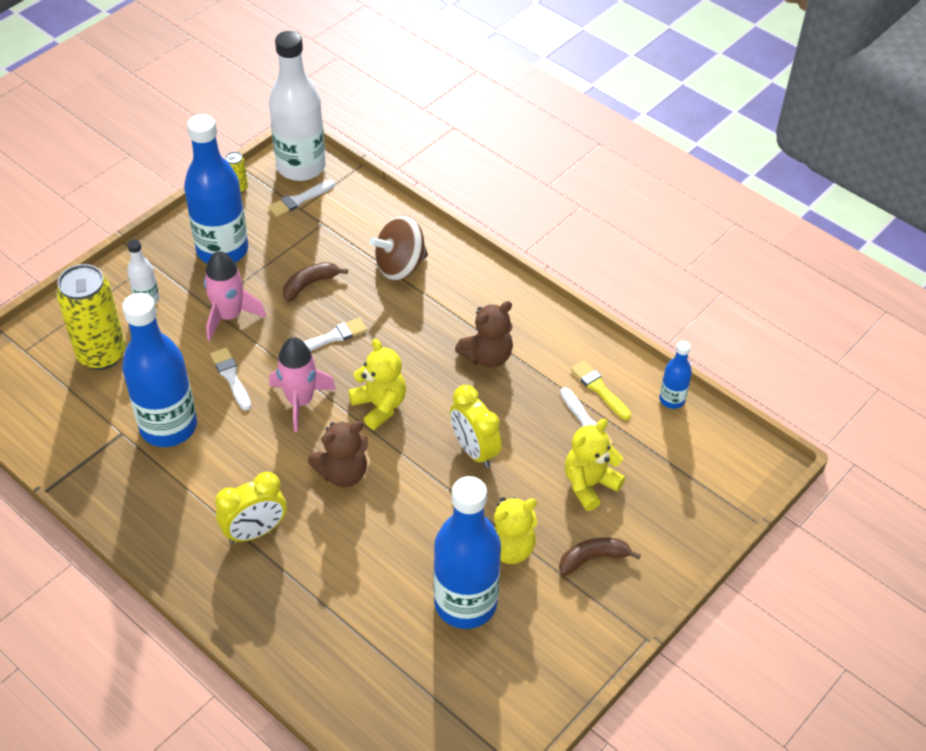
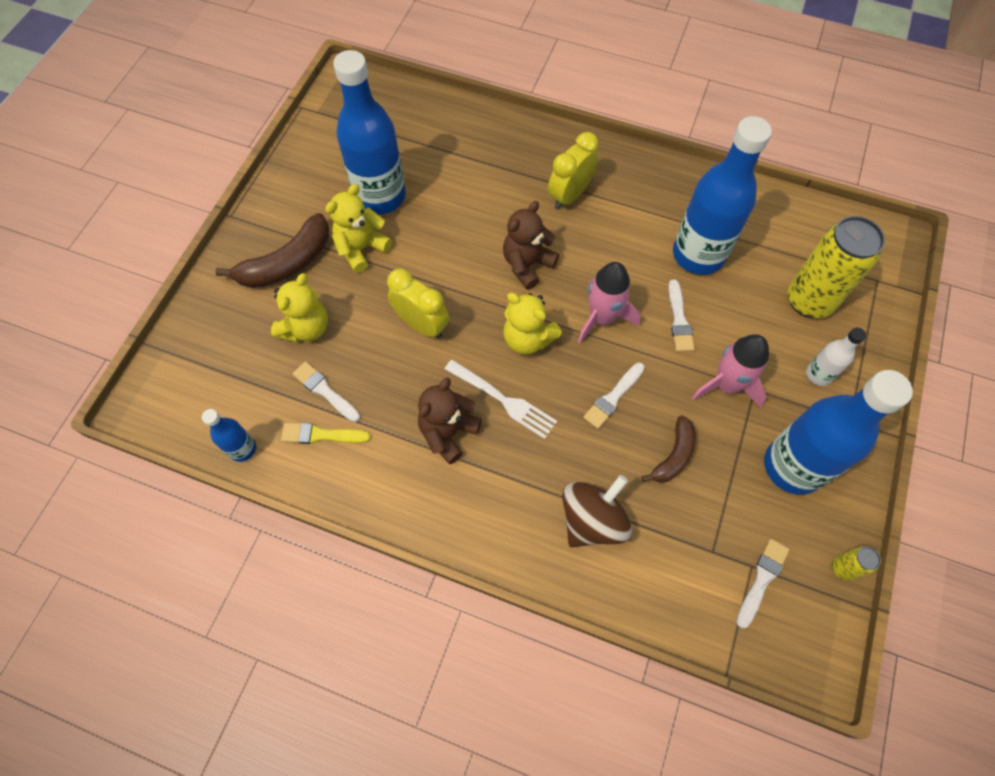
camera: 160 degrees right, 15 degrees up
(231, 377) = (679, 320): white brush -> white brush turned 45 degrees clockwise
(301, 167) = (796, 640): white bottle -> none
(428, 365) = (503, 400): none -> white fork
(593, 559) = (287, 263): brown banana -> brown banana, size x1.64
(599, 389) = (321, 435): yellow brush -> yellow brush turned 150 degrees clockwise

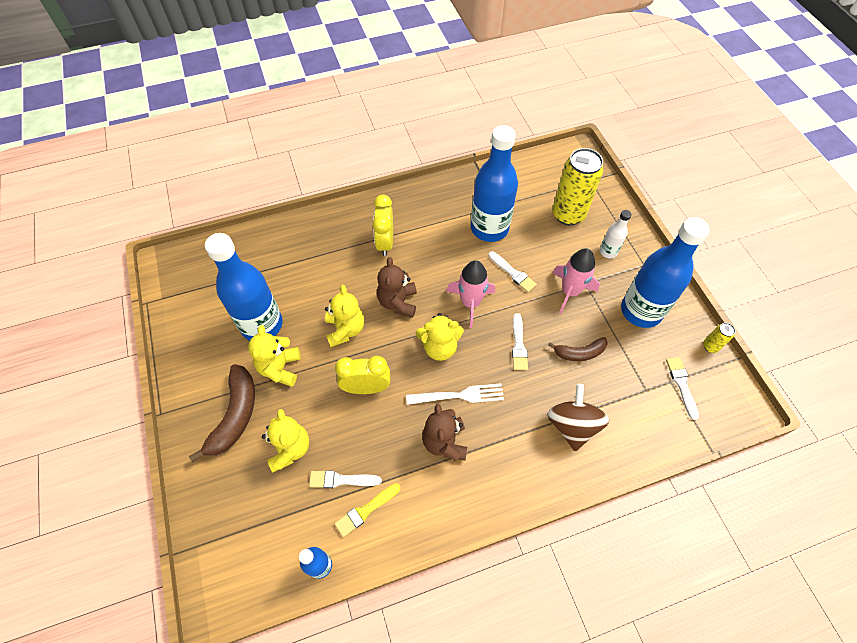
camera: 40 degrees left, 5 degrees down
(452, 255) = (345, 329): none -> yellow teddy bear
(673, 455) = (579, 353): brown banana -> brown banana turned 90 degrees clockwise

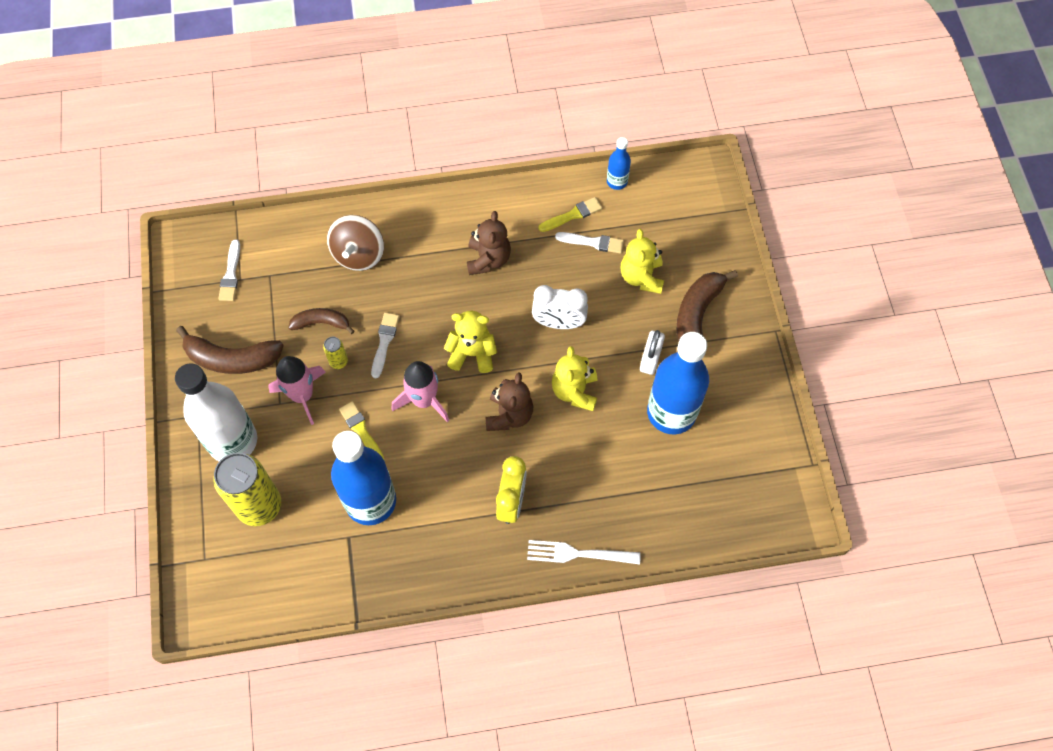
camera: 170 degrees left, 5 degrees up
(280, 368) = (650, 358): yellow teddy bear -> white padlock
(366, 387) = (559, 323): yellow clock -> white clock
(459, 395) = (463, 300): white fork -> white fork (578, 554)
(513, 273) = (361, 431): white brush -> yellow brush
(608, 251) = (233, 441): white bottle -> white bottle, size x2.14
(641, 311) = (232, 358): blue bottle -> brown banana
(710, 346) = (178, 307): yellow can -> yellow can (338, 361)

